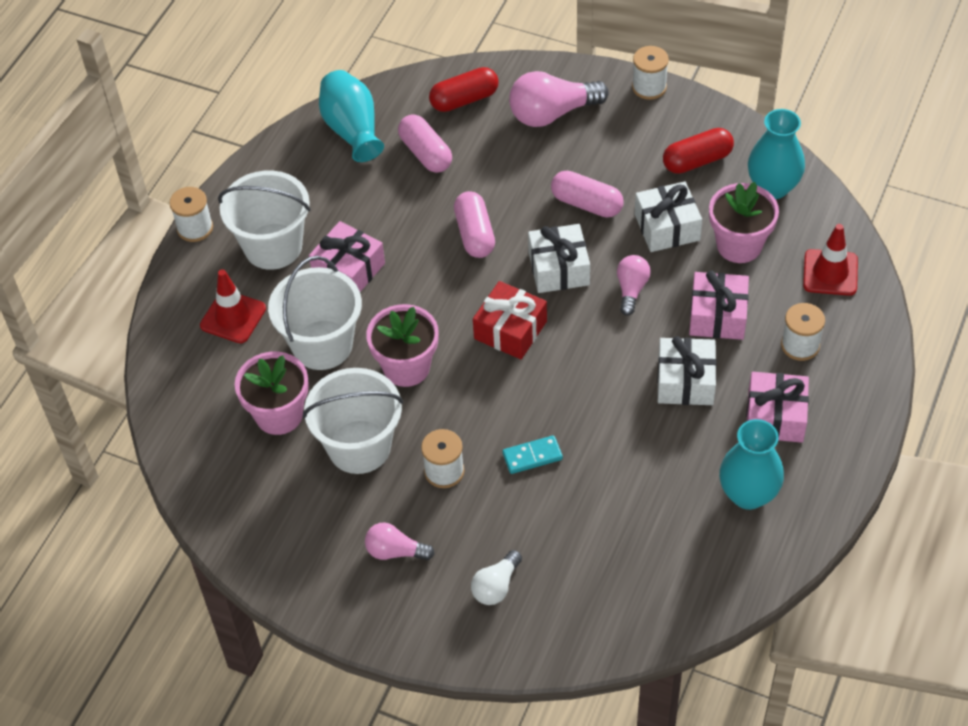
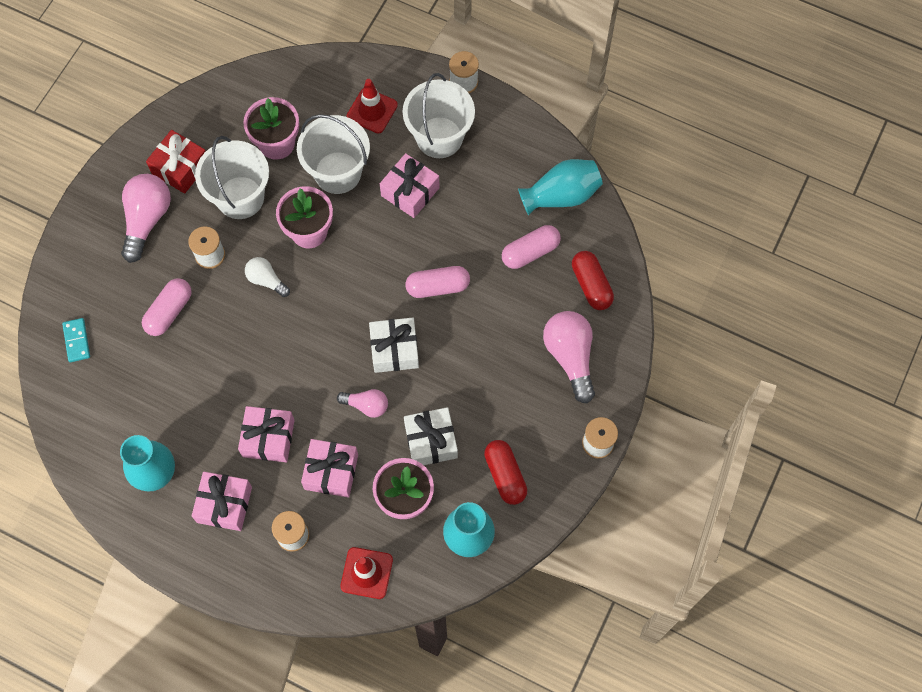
camera: 90 degrees right, 15 degrees up
(395, 551) = (147, 220): pink light bulb -> pink light bulb, size x1.75
(496, 586) = (107, 286): white light bulb -> white light bulb (266, 280)
(510, 330) = (336, 309): red gift -> red gift (180, 168)
(532, 456) = (214, 317): turquoise domino -> turquoise domino (77, 341)
(586, 204) = (463, 377): pink capsule -> pink capsule (169, 312)
(685, 381) = (268, 438): white gift -> pink gift

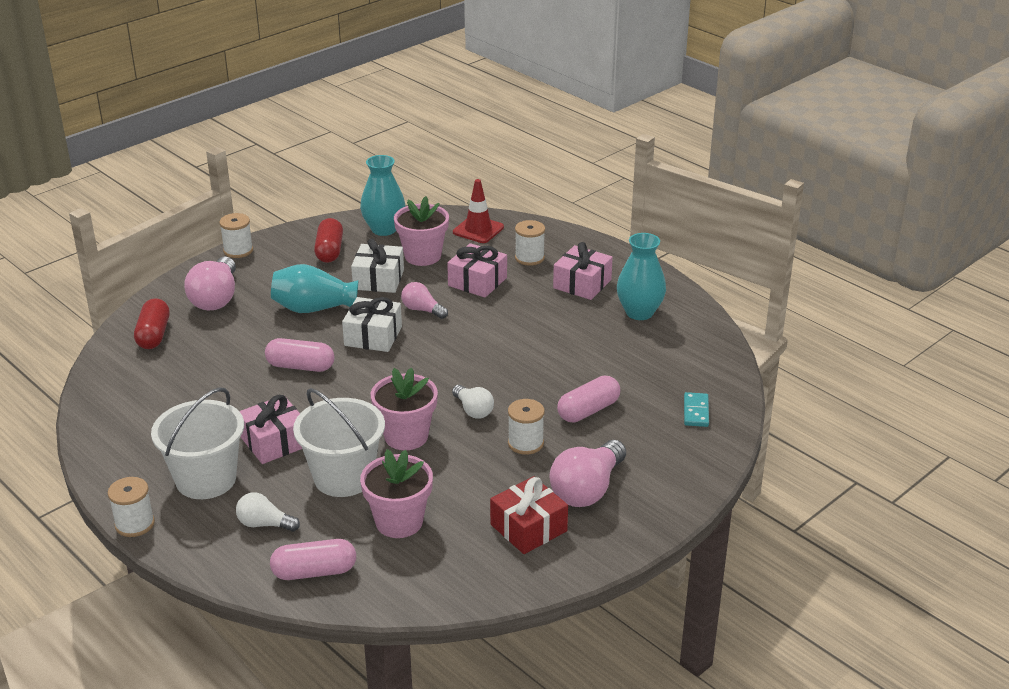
camera: 160 degrees left, 35 degrees down
(240, 197) = (468, 483): white bucket -> none
(268, 438) = (524, 310): pink gift -> none
(372, 111) = (265, 524): red traffic cone -> white light bulb
(530, 252) = (190, 369): pink capsule -> pink capsule (314, 572)
(561, 195) = (120, 401): turquoise vase -> turquoise vase (313, 308)

